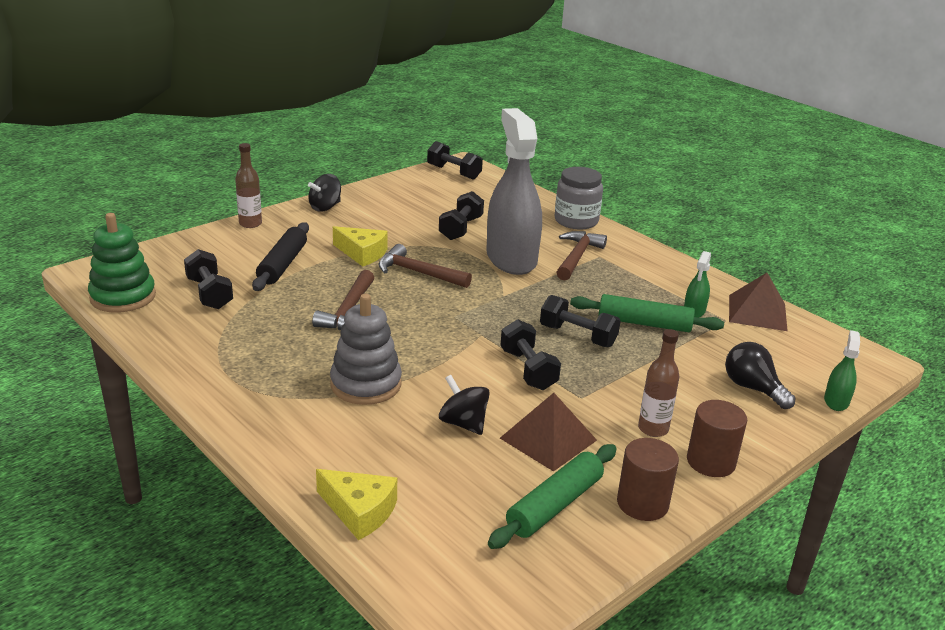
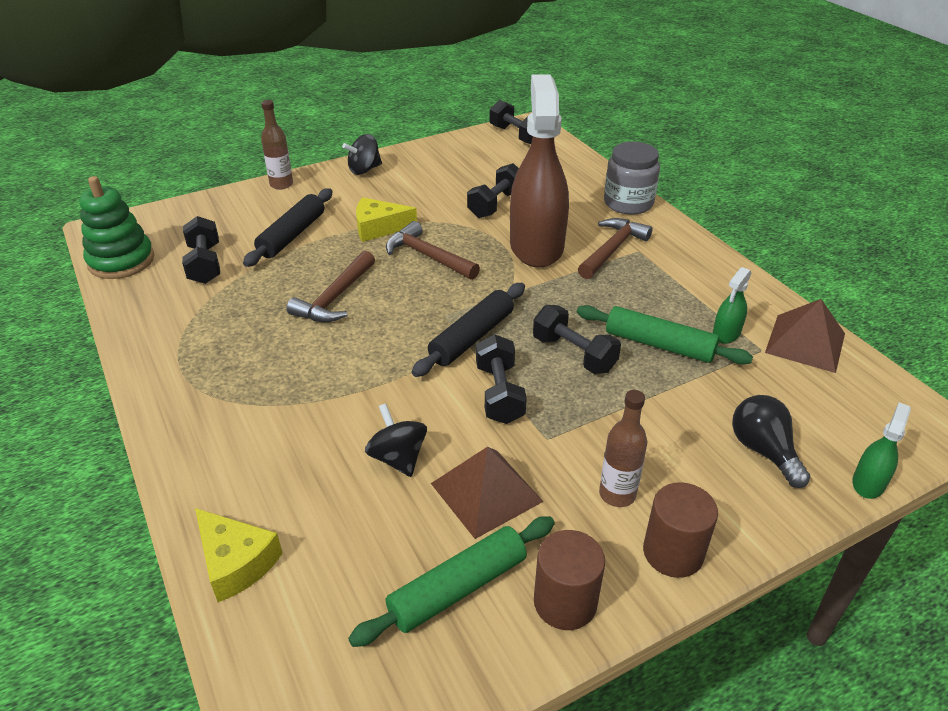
camera: 15 degrees right, 10 degrees up
(362, 253) = (379, 228): yellow cheese -> yellow cheese turned 135 degrees clockwise
(366, 384) = (313, 393): grey stacking toy -> none
(485, 331) = (471, 337): none -> black rolling pin
(511, 259) = (536, 246): grey spray bottle -> brown spray bottle

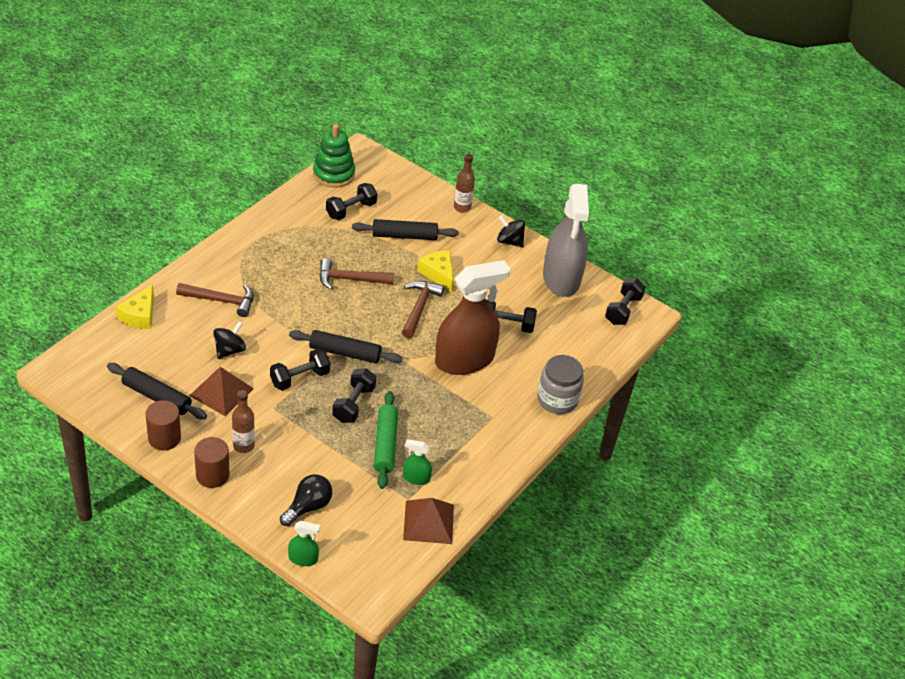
camera: 60 degrees right, 5 degrees up
(446, 155) = (561, 278): none -> grey spray bottle
(457, 588) = (157, 397): green rolling pin -> black rolling pin
(612, 250) = (484, 402): brown hammer -> brown hammer (221, 301)

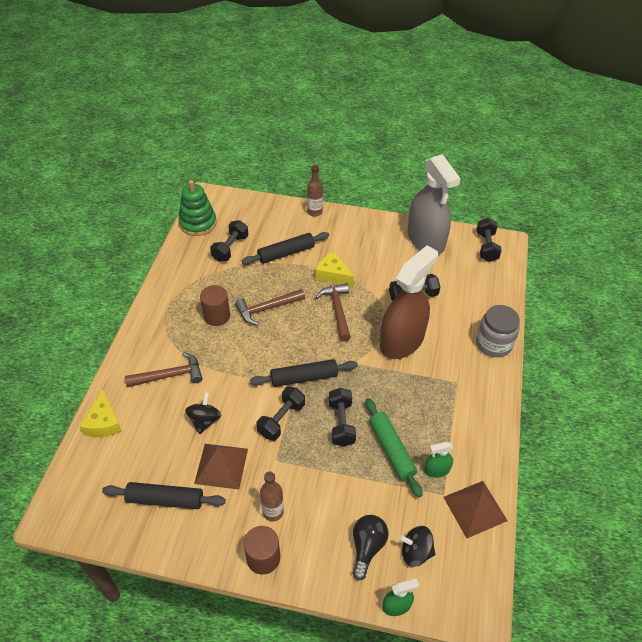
camera: 20 degrees left, 5 degrees up
(164, 438) = (196, 540): brown cylinder -> brown cylinder (217, 316)
(509, 241) = (368, 225): black spinning top -> black spinning top (416, 552)

